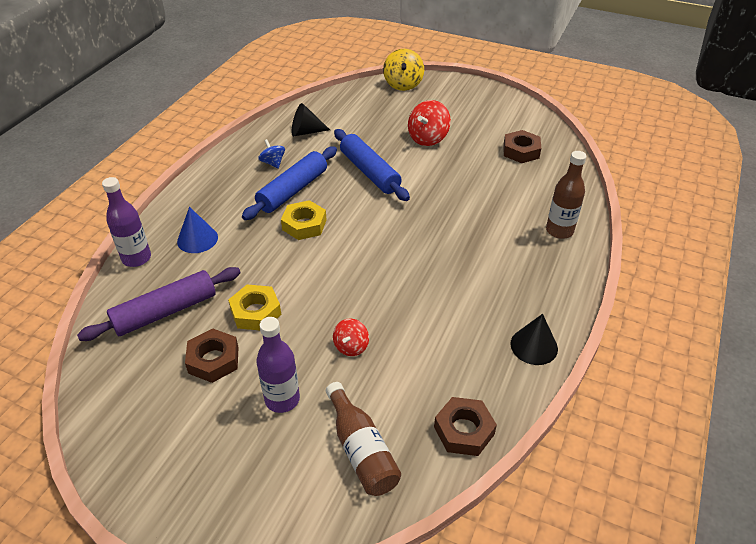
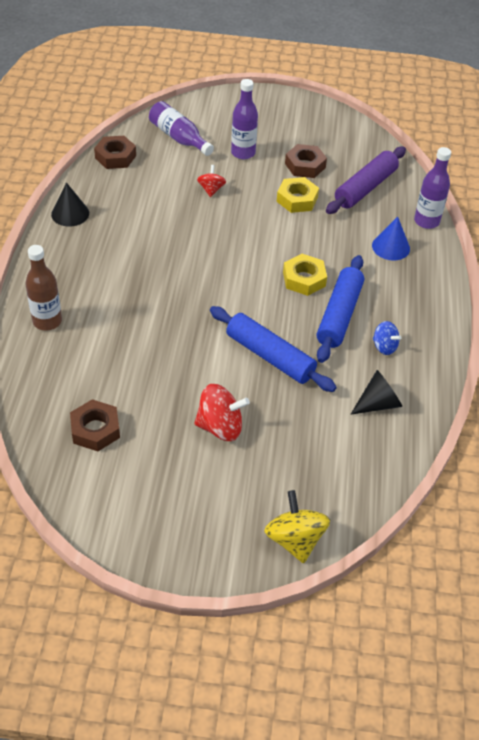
camera: 160 degrees right, 5 degrees up
(361, 450) = (179, 138): brown bottle -> purple bottle
(428, 138) = (220, 427): red spinning top -> red spinning top turned 75 degrees clockwise

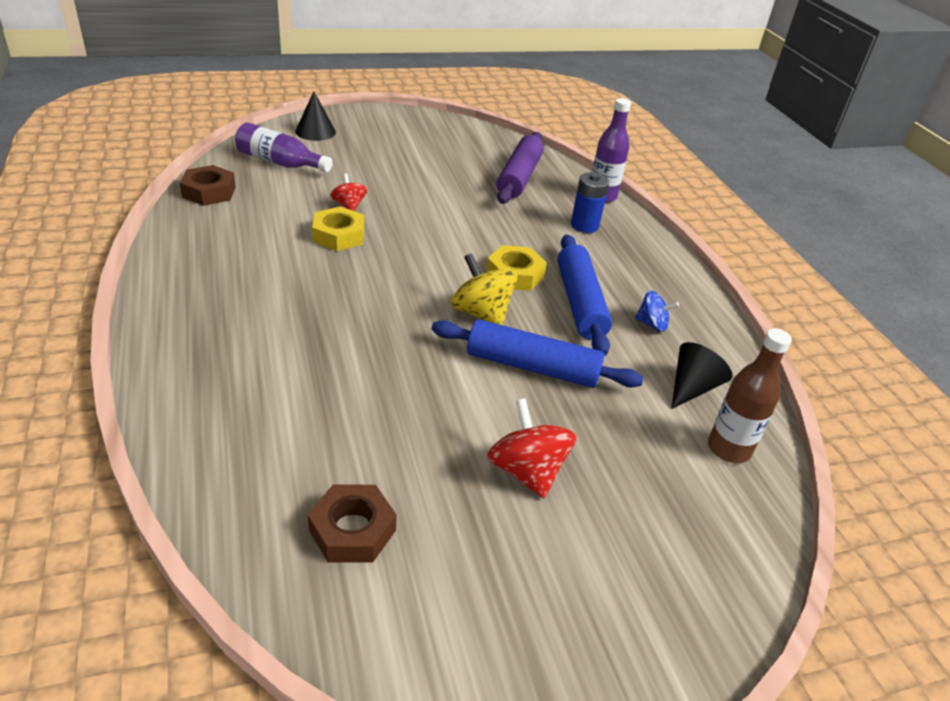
camera: 25 degrees left, 10 degrees down
(47, 321) = (203, 398): brown bottle -> brown bottle (729, 449)
(70, 213) = (176, 261): black cone -> black cone (315, 131)
(220, 427) = (527, 471): red spinning top -> red spinning top turned 90 degrees counterclockwise
(243, 153) = (365, 166): purple bottle -> none
(295, 539) = (724, 596): yellow spinning top -> yellow spinning top (481, 313)
(297, 199) = (454, 199): yellow nut -> yellow nut (339, 235)
(305, 165) = (441, 167): brown nut -> none
(391, 247) = (584, 225): blue cone -> blue battery

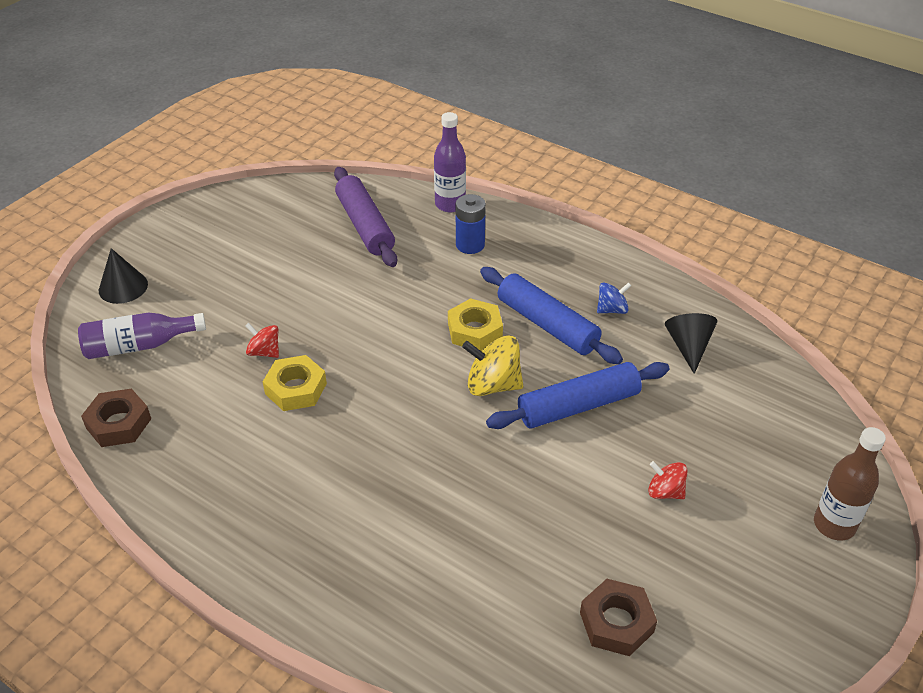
camera: 35 degrees left, 5 degrees up
(527, 471) = (665, 492): red spinning top -> red spinning top, size x0.60
(729, 449) = (754, 380): brown bottle -> brown bottle (834, 525)

